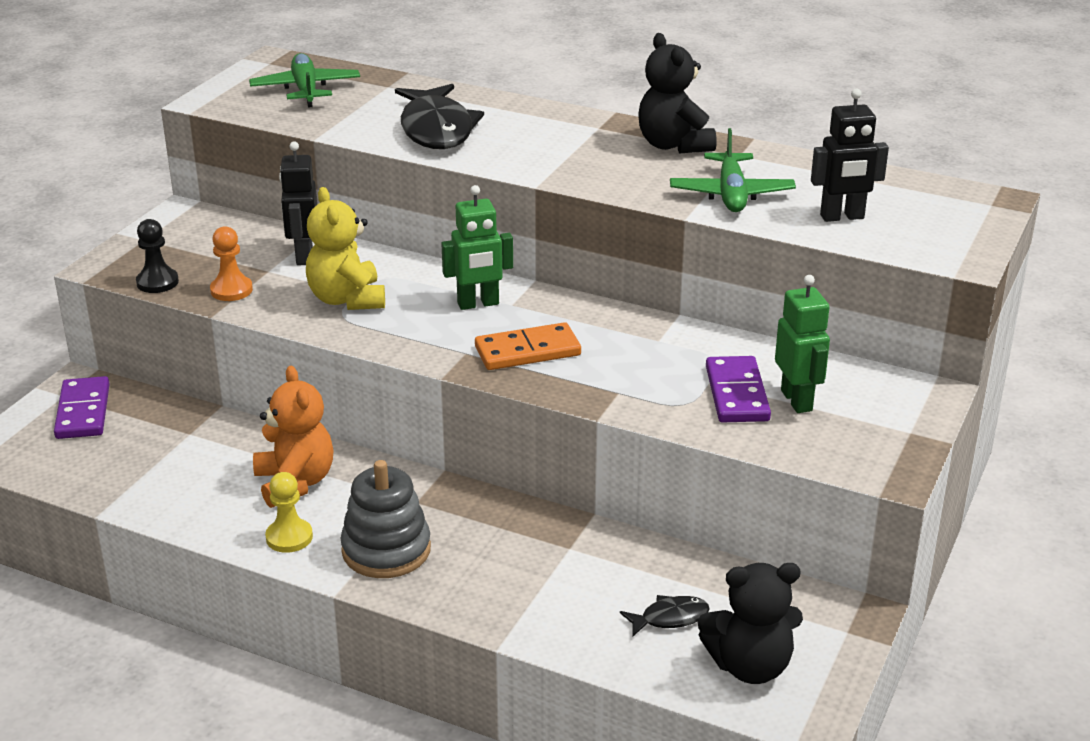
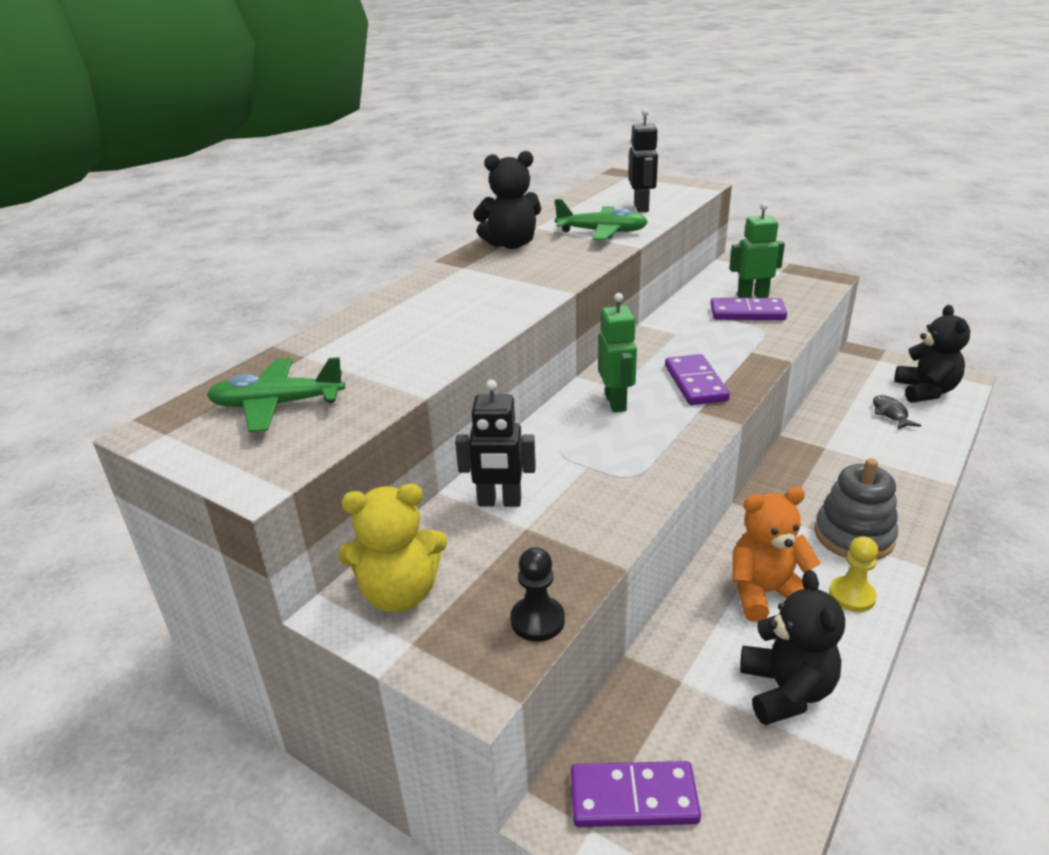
camera: 80 degrees left, 0 degrees up
(172, 487) = (786, 691): none -> black teddy bear
(231, 290) = (568, 554): orange pawn -> none
(347, 299) = (599, 473): yellow teddy bear -> yellow teddy bear (400, 593)
(437, 129) = (434, 331): black fish -> none
(527, 351) = (695, 383): orange domino -> purple domino

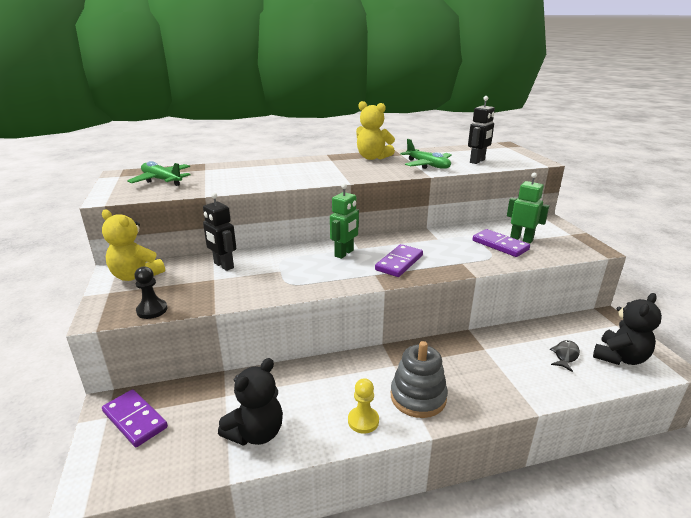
camera: 40 degrees right, 5 degrees down
(511, 244) = (372, 158): black teddy bear -> yellow teddy bear
(765, 593) = (323, 389): orange teddy bear -> none

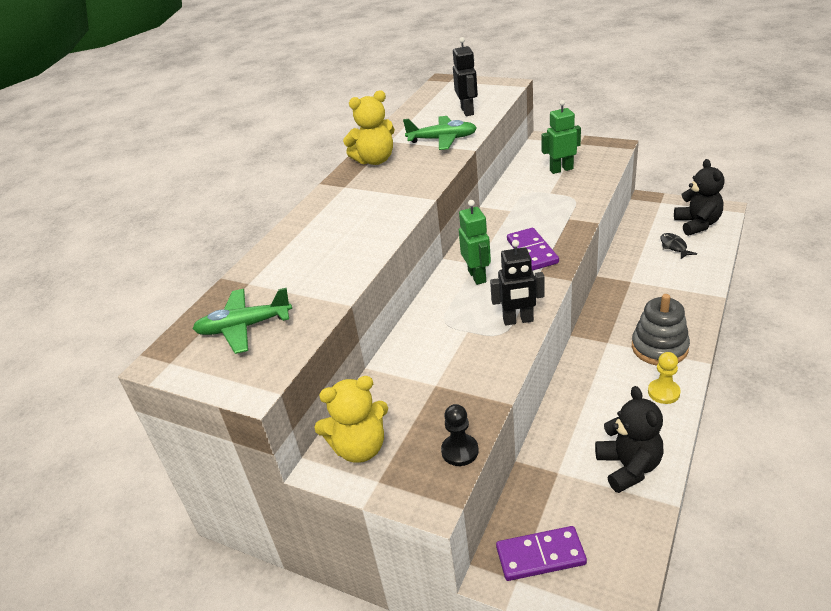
camera: 45 degrees left, 10 degrees up
(223, 265) = (411, 369): black robot -> black robot (518, 320)
(500, 245) = (560, 185): purple domino -> none

